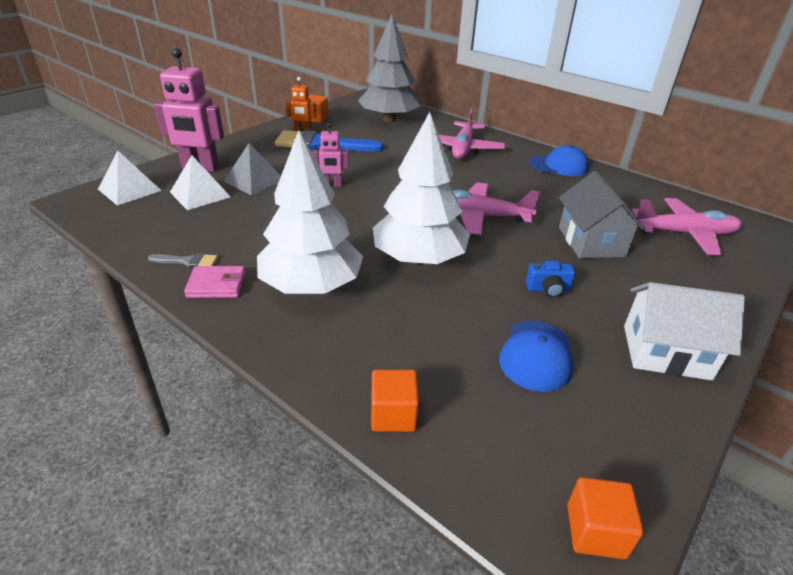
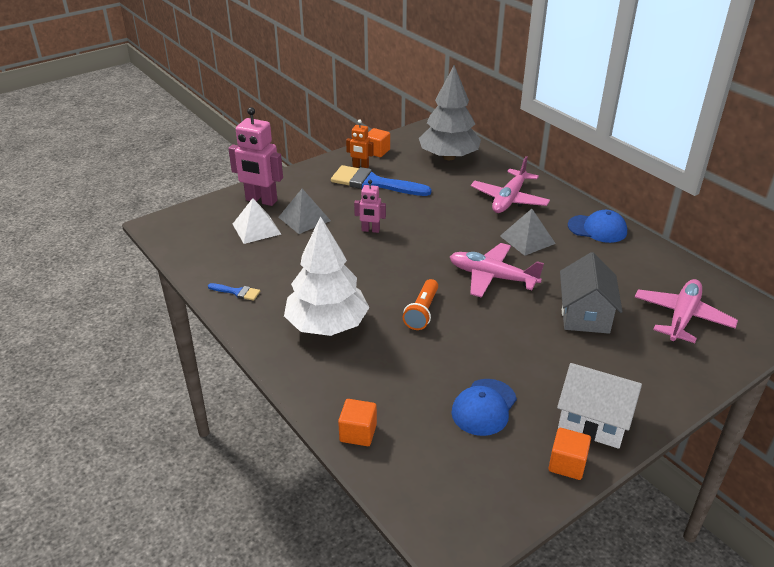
camera: 15 degrees right, 0 degrees up
(129, 190) = (200, 218): white pyramid -> none
(188, 261) = (237, 292): grey brush -> blue brush
(217, 285) = (255, 315): pink wallet -> none
(419, 258) = (422, 312): white tree -> orange flashlight
(497, 180) = (527, 239): none -> grey pyramid
(548, 289) = (521, 354): blue camera -> none
(595, 531) = (467, 529): orange cube -> orange cube (567, 464)
(684, 234) = (682, 317): pink plane -> pink plane turned 75 degrees counterclockwise

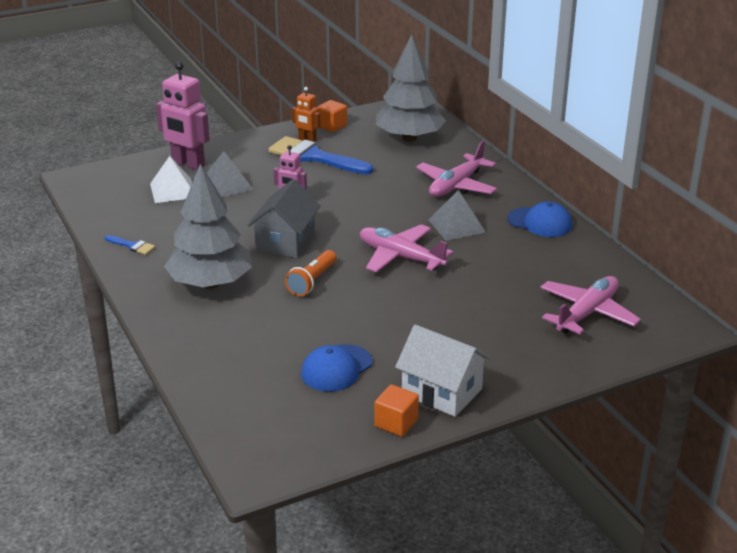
camera: 10 degrees right, 5 degrees down
(327, 325) = (210, 283): white tree -> grey tree
(358, 433) = (203, 375): orange cube -> none
(585, 314) = (482, 300): grey house -> grey house (285, 242)

